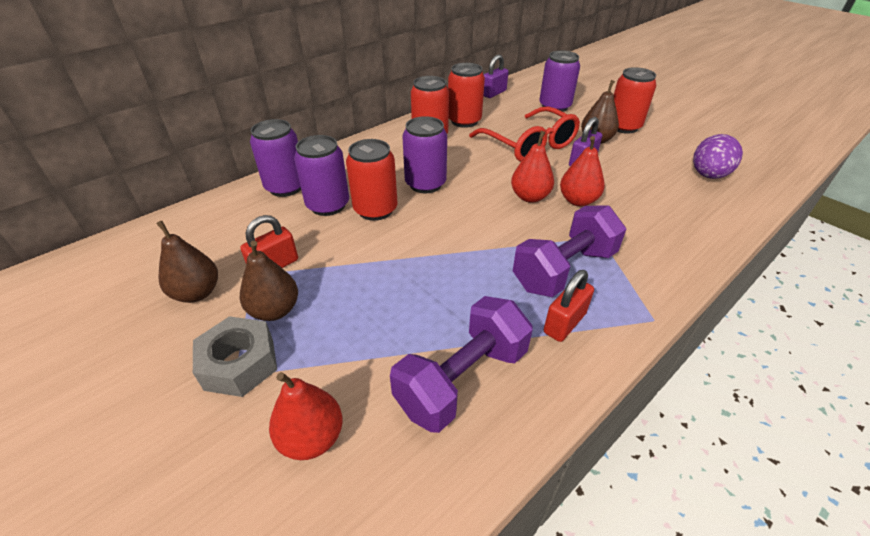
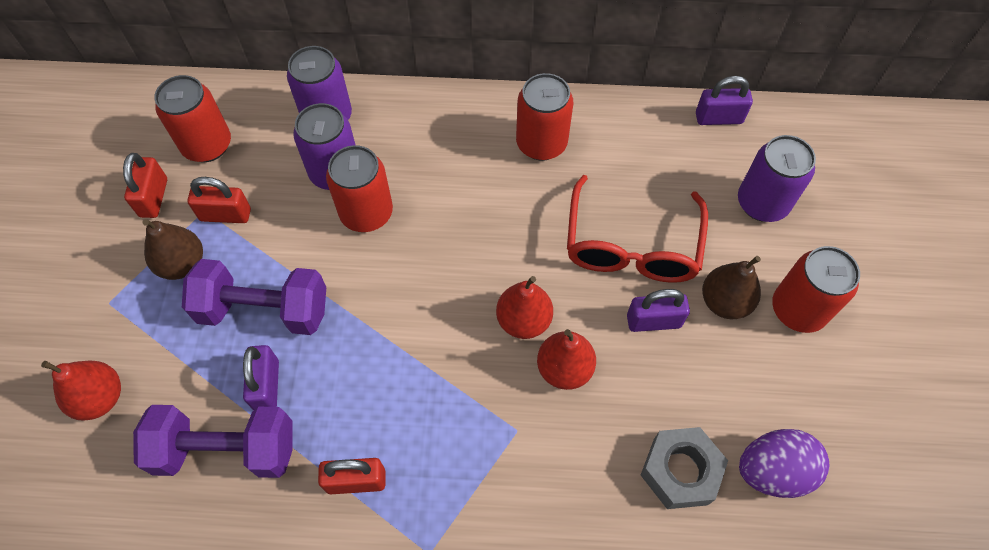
camera: 45 degrees right, 20 degrees up
(197, 293) = (154, 198): brown pear -> red padlock
(240, 364) = (119, 295): grey nut -> grey nut (680, 471)
(425, 184) = (449, 215): purple can -> none
(436, 324) = (267, 385): none -> purple padlock
(464, 121) = (612, 145): red can -> red can (207, 145)
(564, 270) = (430, 432): purple dumbbell -> purple dumbbell (264, 310)

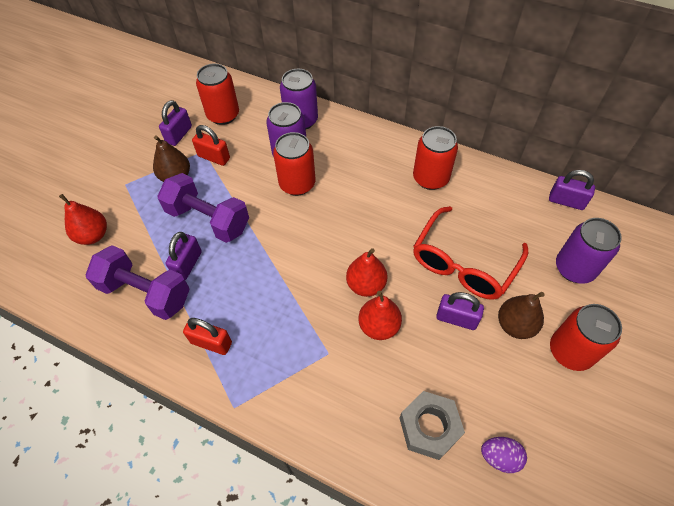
camera: 25 degrees right, 5 degrees down
(154, 198) = (179, 135): red padlock -> purple padlock
(773, 471) = (500, 457): purple egg -> purple egg, size x0.64

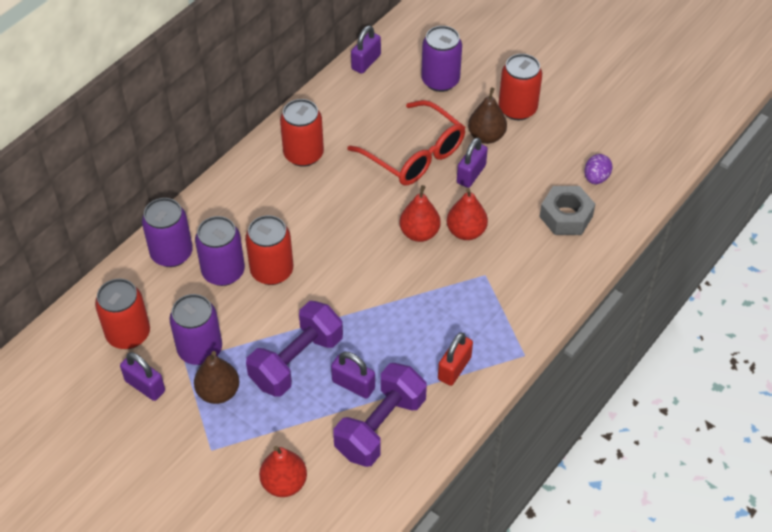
camera: 80 degrees left, 5 degrees down
(214, 157) = (200, 349): red padlock -> purple can

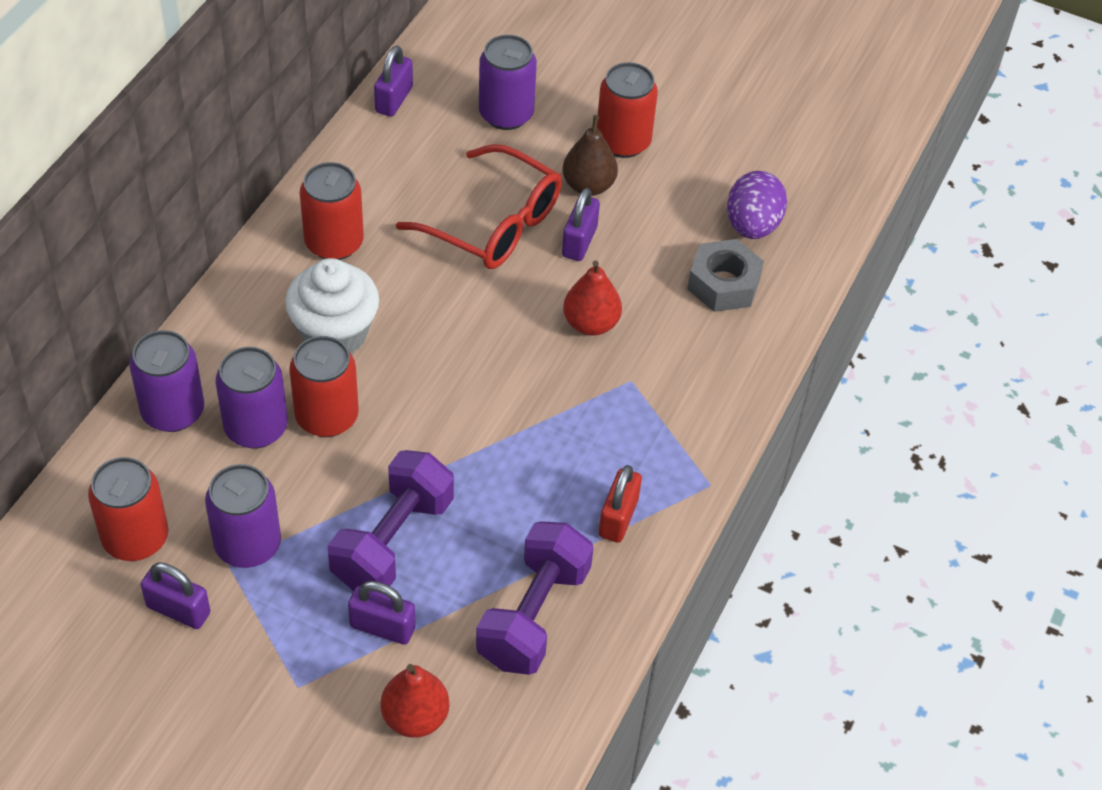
camera: 15 degrees left, 0 degrees up
(218, 392) = (289, 602): brown pear -> none
(290, 215) = (335, 333): none -> white cupcake
(353, 385) = (481, 562): purple padlock -> purple padlock (382, 627)
(419, 233) = (526, 334): red pear -> none
(596, 178) = (752, 225): purple egg -> purple egg, size x1.57

